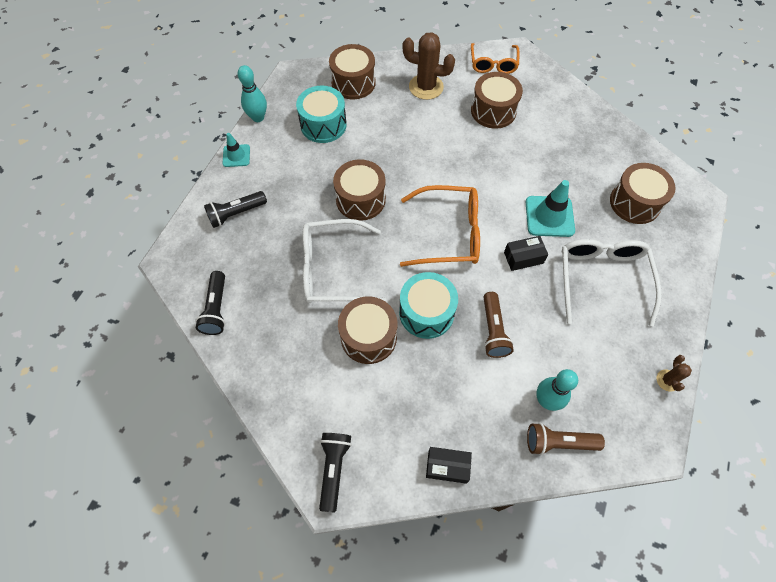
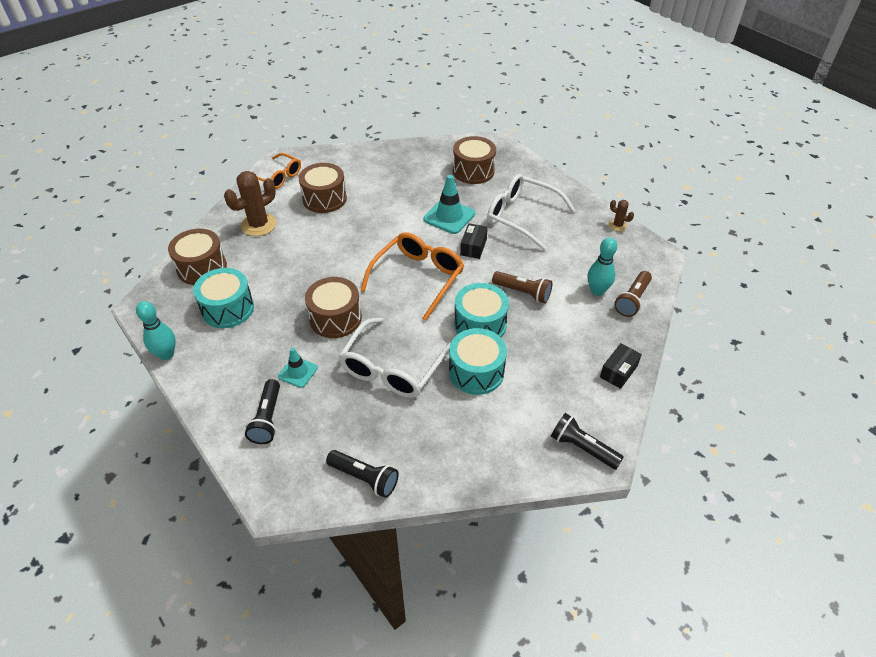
camera: 60 degrees left, 15 degrees down
(236, 156) = (196, 391): turquoise traffic cone -> turquoise traffic cone (298, 372)
(368, 337) = (476, 372): brown drum -> turquoise drum

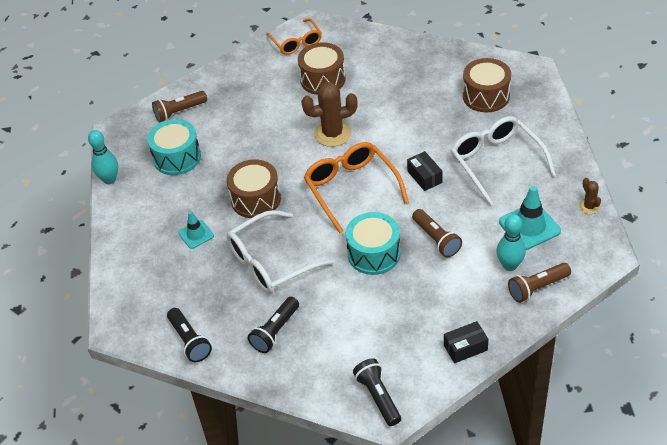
camera: 35 degrees right, 0 degrees up
(202, 268) = (179, 112): brown drum -> brown flashlight
(258, 225) = (249, 86): brown cactus -> brown cactus (332, 134)
(267, 419) = (150, 263): black flashlight -> black flashlight (275, 331)
(418, 278) = (351, 188): orange glasses -> orange glasses turned 90 degrees counterclockwise
(449, 216) = (425, 137): turquoise traffic cone -> turquoise traffic cone (529, 226)
(473, 247) = (424, 177): black box -> black box turned 75 degrees counterclockwise
(476, 372) = (338, 294): turquoise drum -> none

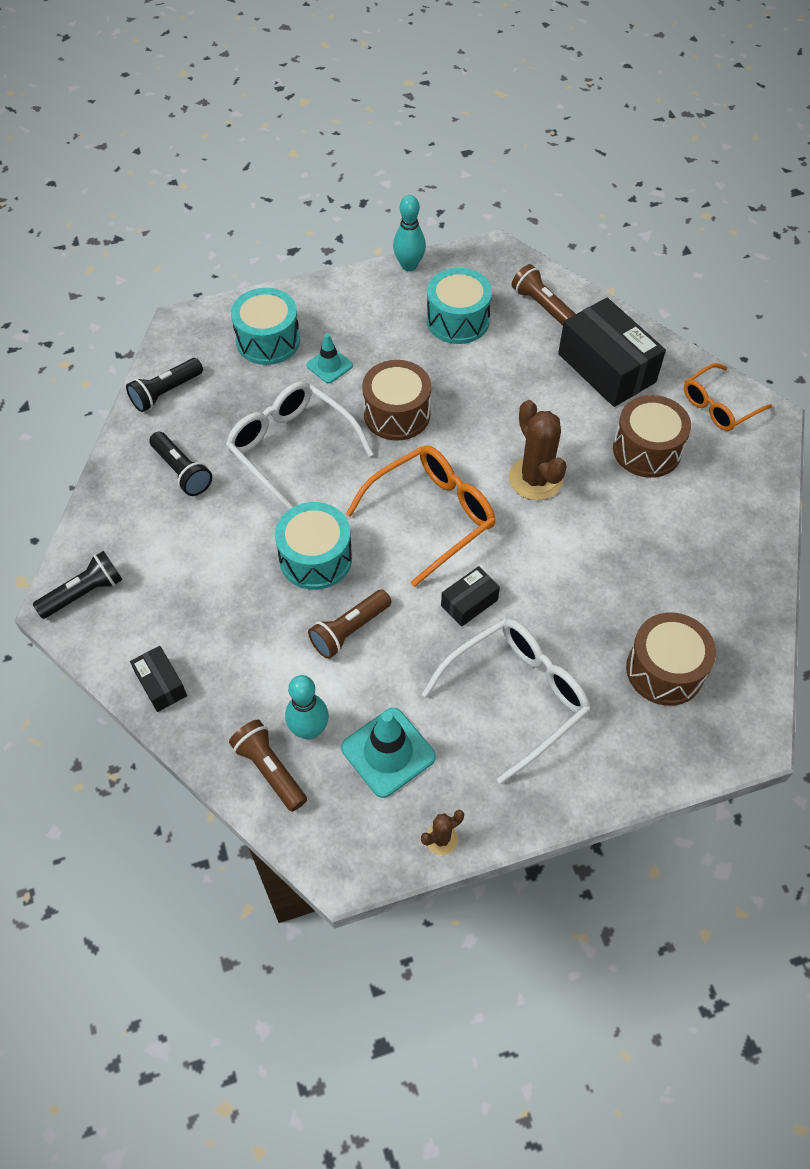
camera: 75 degrees right, 10 degrees up
(156, 271) = (268, 340): none -> turquoise drum
(248, 88) = (606, 368): none -> black box
(275, 331) = (182, 471): black flashlight -> black flashlight turned 150 degrees counterclockwise

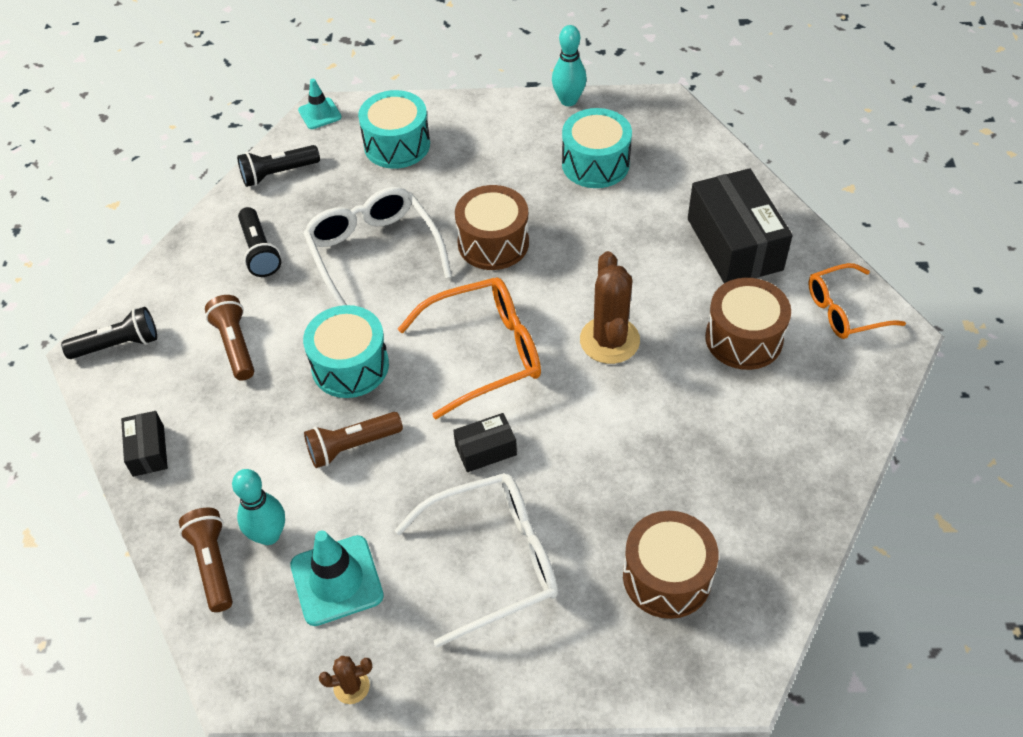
camera: 20 degrees right, 5 degrees down
(329, 365) = (446, 181): turquoise traffic cone -> turquoise traffic cone (320, 114)
(541, 305) = (690, 166): brown flashlight -> brown flashlight (235, 345)

